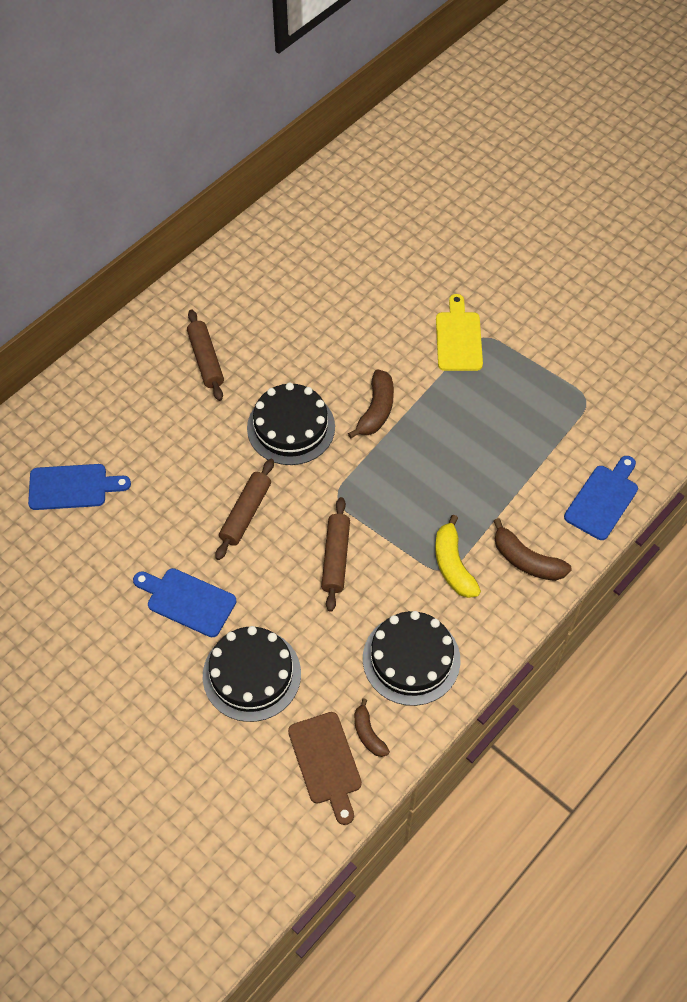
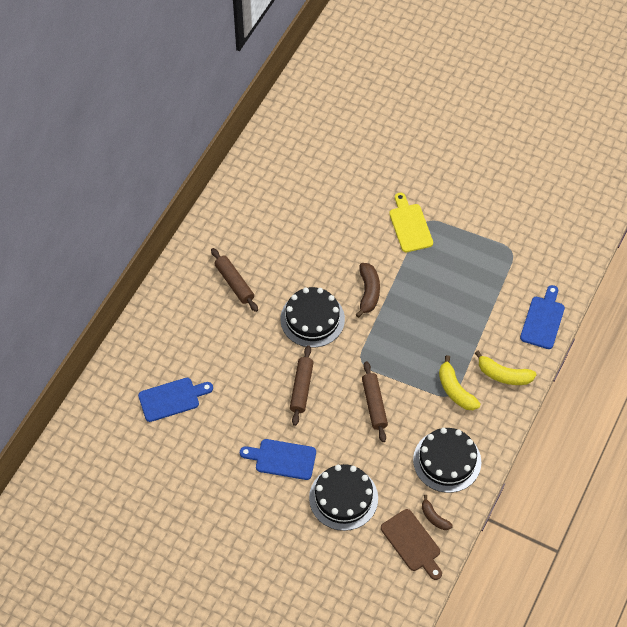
camera: 15 degrees left, 0 degrees up
(526, 560) = (503, 375): brown banana -> yellow banana

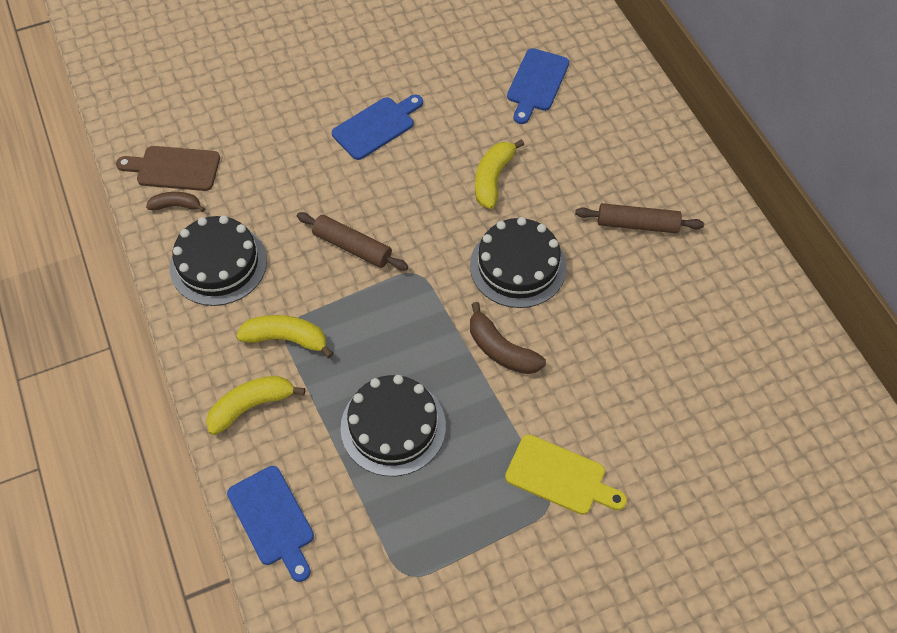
camera: 130 degrees right, 0 degrees up
(265, 371) = (493, 178): none -> yellow banana
(301, 388) = (439, 196): brown rolling pin -> none
(343, 498) = (281, 147): black cake -> black cake (393, 426)

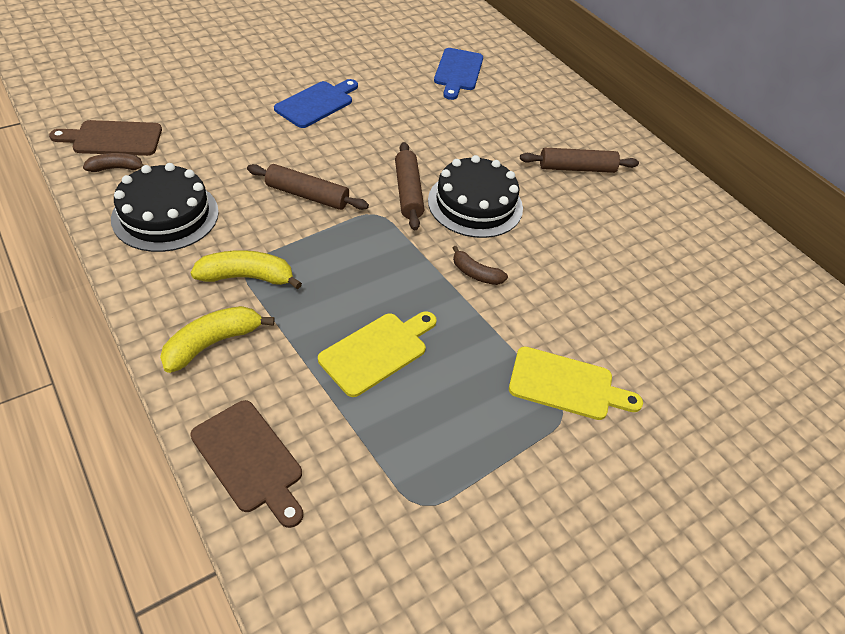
camera: 15 degrees left, 10 degrees down
(273, 519) = (250, 459): blue cutting board -> brown cutting board
(393, 426) = (377, 351): black cake -> yellow cutting board
(452, 248) = (408, 192): none -> brown rolling pin
(493, 178) = (435, 139): yellow banana -> none
(501, 349) = (475, 273): brown banana -> brown banana, size x0.64

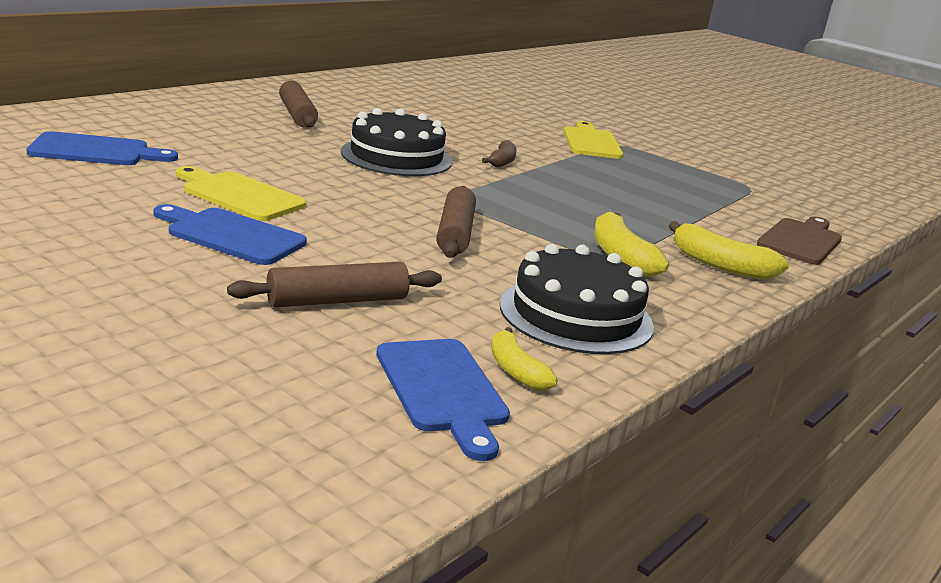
camera: 105 degrees left, 25 degrees down
(113, 139) = (443, 390): brown cutting board -> blue cutting board
(116, 168) = (516, 370): brown banana -> yellow banana
(377, 351) = (639, 199): yellow cutting board -> yellow cutting board (239, 195)
(408, 192) = (402, 184): brown rolling pin -> brown rolling pin (337, 301)

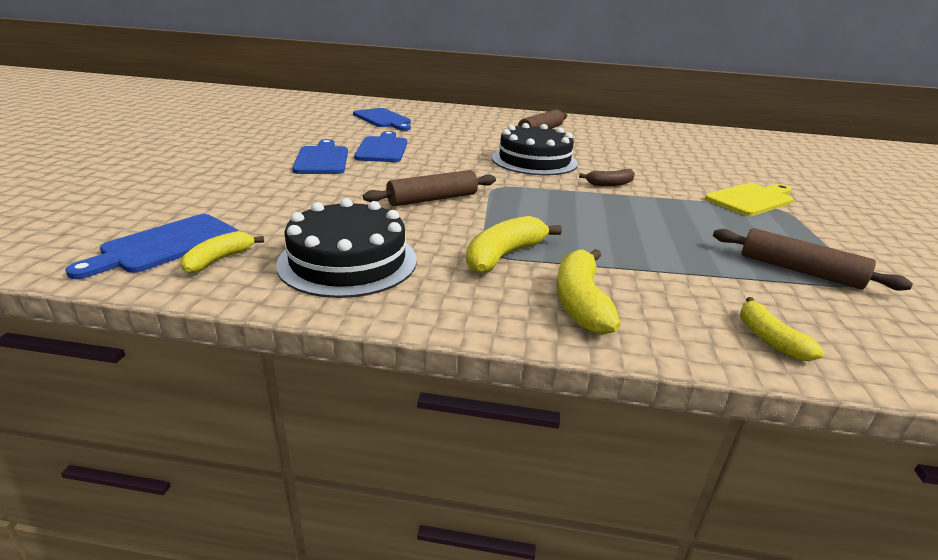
camera: 60 degrees right, 5 degrees up
(239, 195) = (382, 149): yellow cutting board -> blue cutting board
(337, 301) = (267, 196): brown rolling pin -> brown rolling pin (799, 271)
(801, 240) = (769, 339): brown cutting board -> yellow banana

